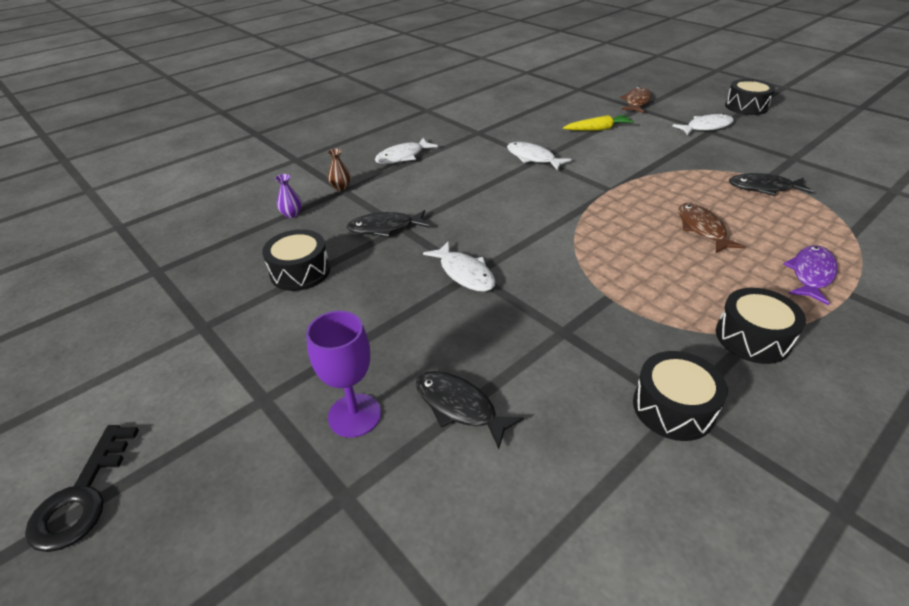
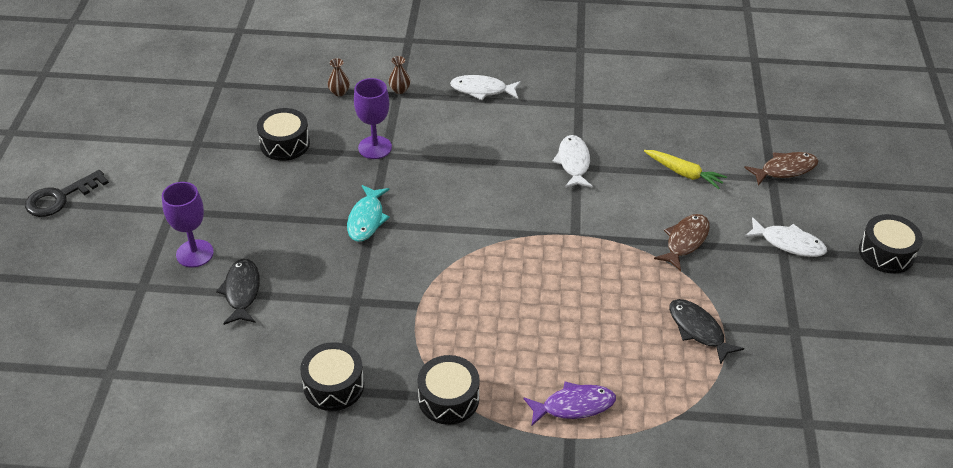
camera: 45 degrees right, 5 degrees up
(292, 214) = (339, 92): purple vase -> brown vase
(385, 228) = (375, 147): black fish -> purple goblet
(464, 273) = (366, 219): white fish -> turquoise fish
(702, 229) = (573, 317): brown fish -> brown fish (685, 241)

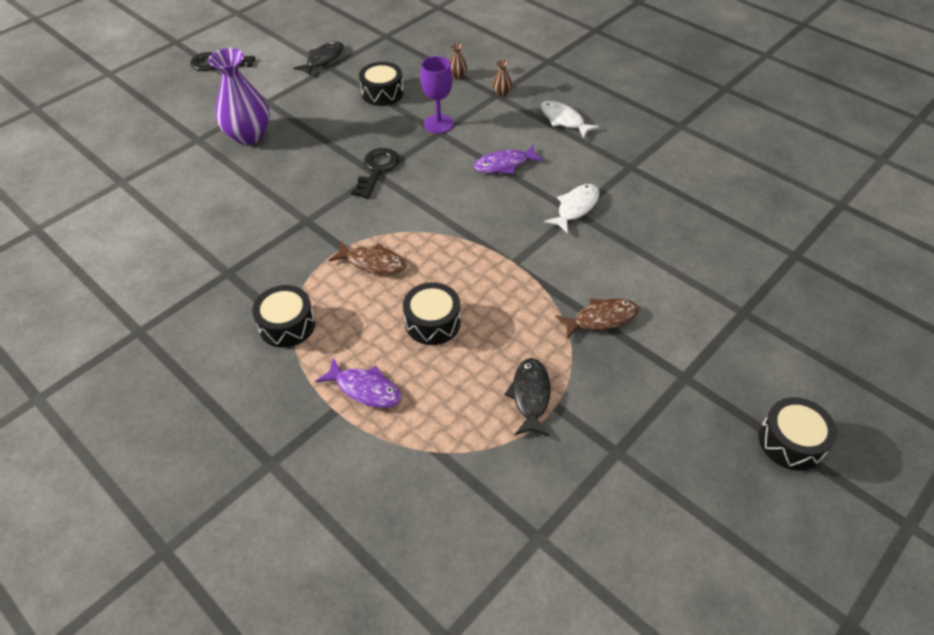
camera: 40 degrees right, 5 degrees up
(195, 253) = (249, 135): purple goblet -> purple vase
(242, 291) = (247, 174): black fish -> black fish (323, 59)
(334, 385) = (228, 268): black drum -> black drum (432, 322)
(366, 219) = (377, 170): turquoise fish -> black key
(475, 155) = (504, 165): none -> purple fish
(684, 173) = (663, 264): yellow carrot -> none
(785, 169) = (766, 311): brown fish -> brown fish (373, 262)
(788, 243) = (697, 375): white fish -> none

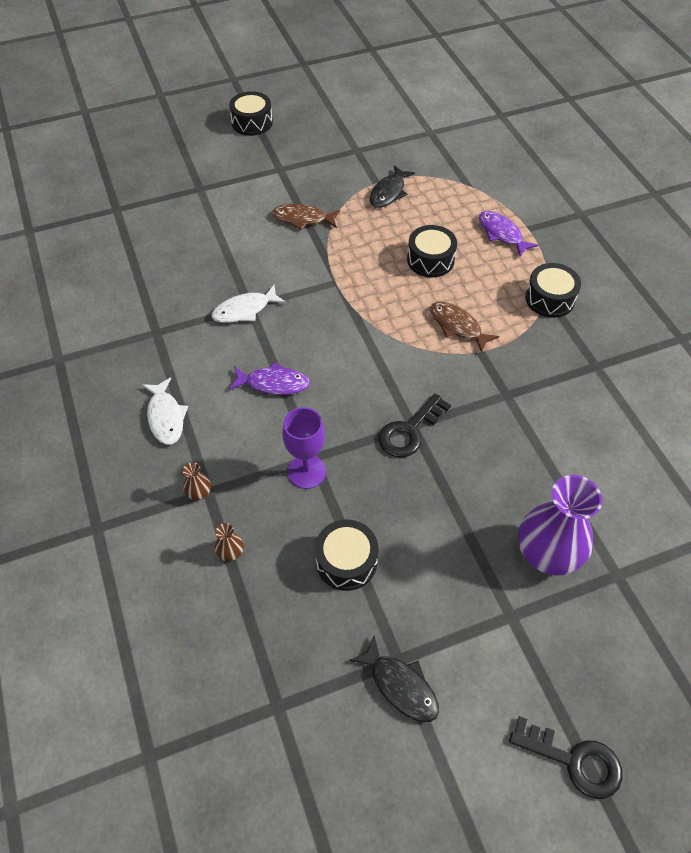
camera: 155 degrees left, 5 degrees up
(323, 59) = (400, 685): black fish -> black fish turned 105 degrees counterclockwise

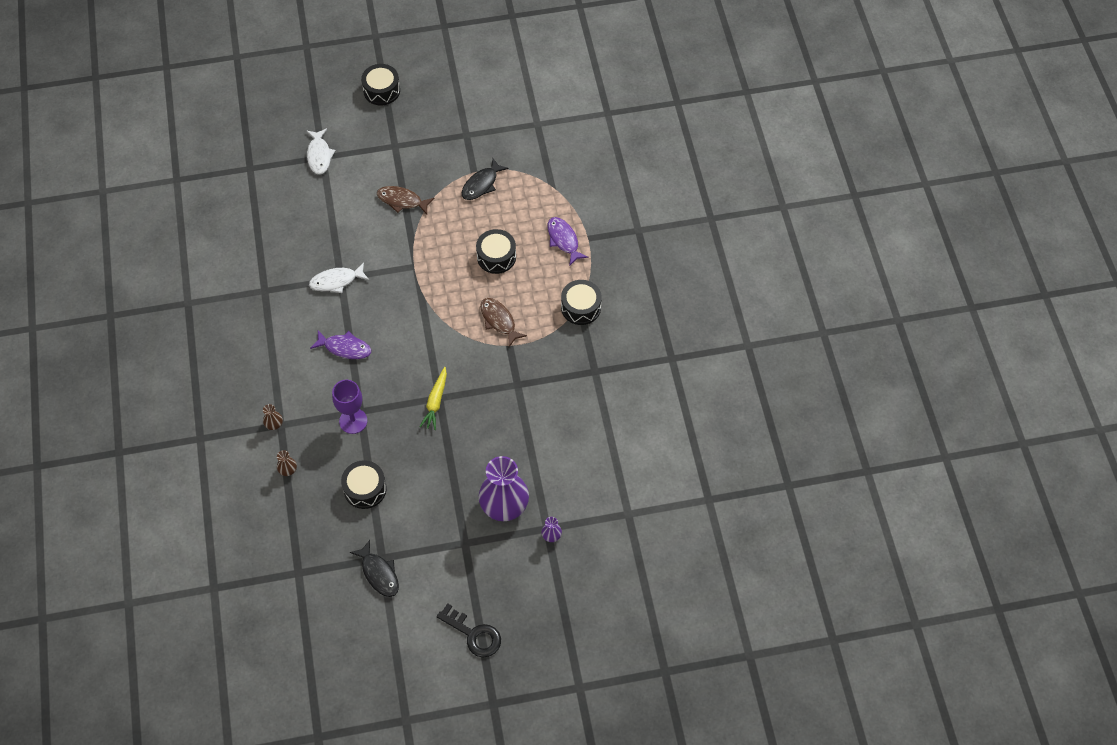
camera: 10 degrees right, 5 degrees up
(166, 417) = (260, 363): white fish -> white fish (319, 155)
(409, 431) = (435, 402): black key -> yellow carrot
(628, 584) = (551, 536): none -> purple vase

